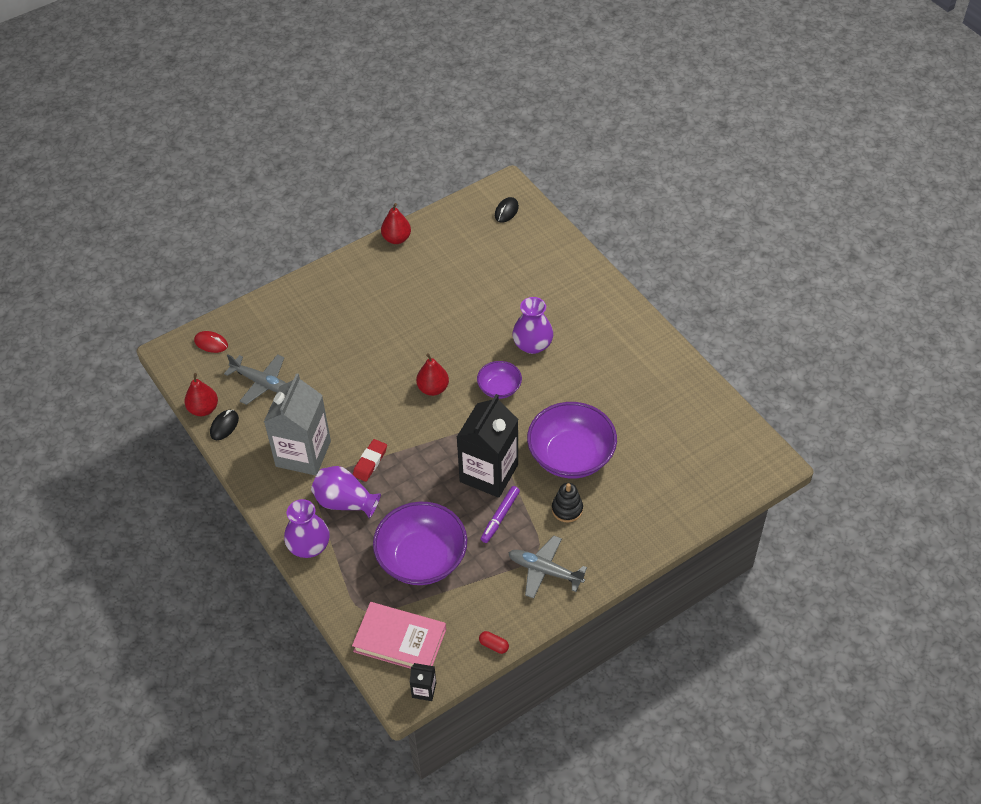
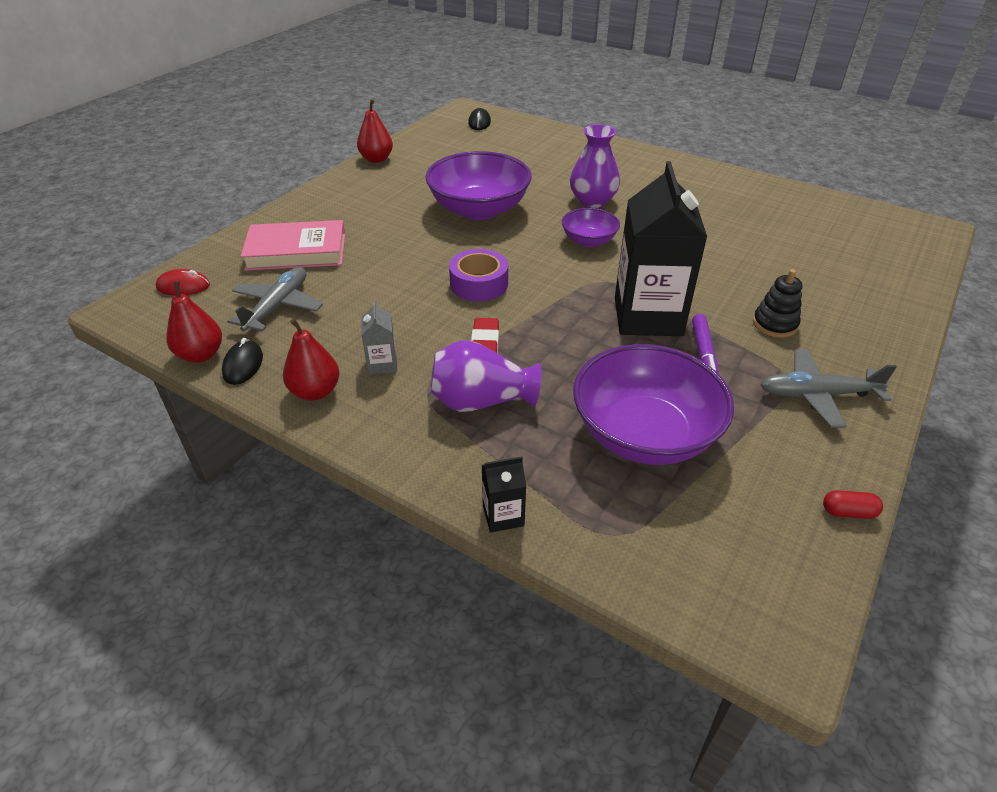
camera: 25 degrees left, 10 degrees down
(261, 383) = (277, 307): grey plane -> grey plane turned 75 degrees counterclockwise
(303, 453) = (382, 364): grey carton -> grey carton, size x0.42
(309, 546) = (463, 473): purple vase -> none
(397, 405) = (479, 284): none -> purple tape
(400, 640) = (706, 559): pink book -> pink book (296, 251)
(424, 690) = (812, 625): black carton -> black carton (503, 515)
(433, 388) = (511, 259): red pear -> red pear (315, 391)
(571, 456) = (726, 276): purple bowl -> purple bowl (479, 209)

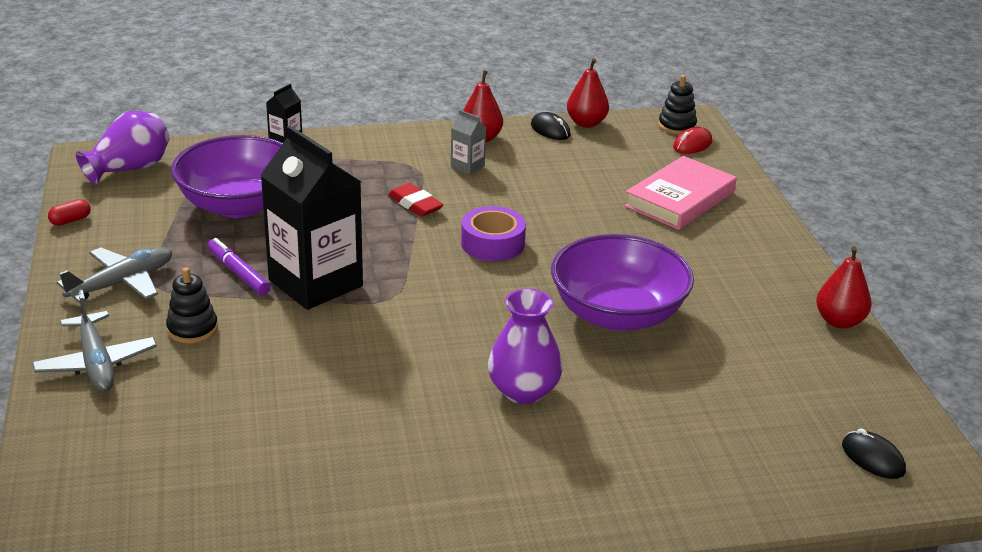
camera: 135 degrees right, 10 degrees down
(149, 309) = (677, 126): none -> black stacking toy
(277, 307) = (603, 162): grey plane -> grey plane (96, 363)
(481, 401) = (370, 176): purple vase -> purple vase (130, 169)
(588, 241) = (458, 333): purple bowl -> none

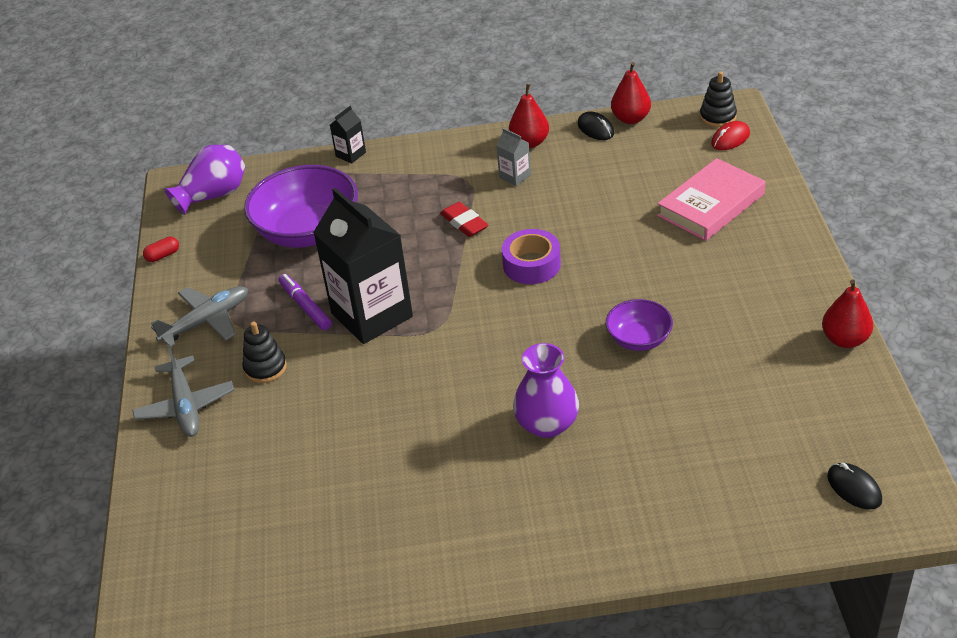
camera: 10 degrees right, 10 degrees up
(617, 314) = (638, 339): purple bowl -> purple bowl, size x0.52

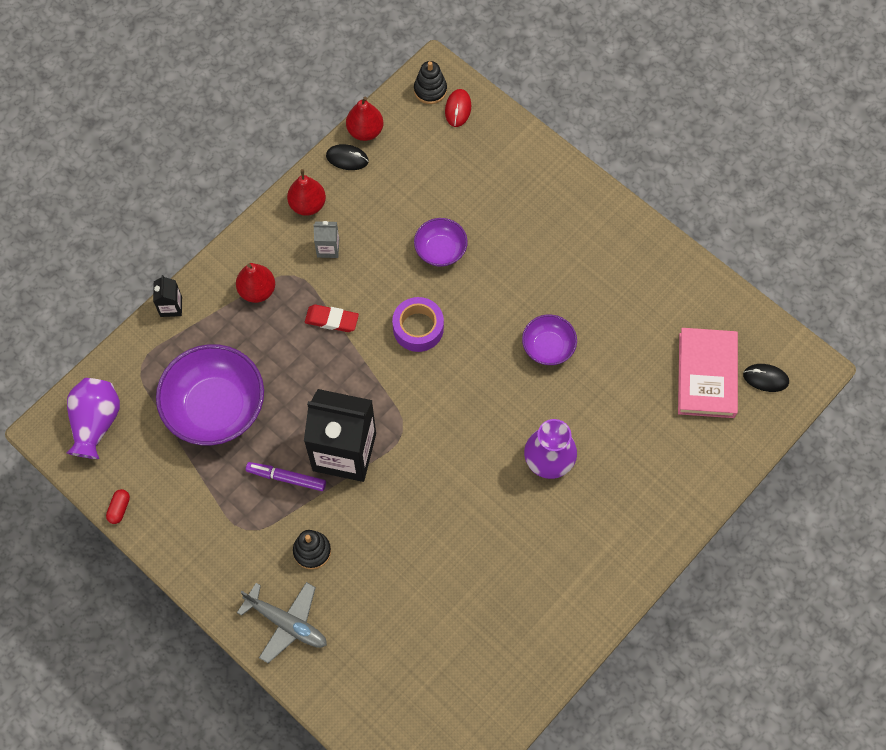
camera: 45 degrees left, 25 degrees up
(206, 321) = (223, 543): grey plane -> none
(611, 222) = (440, 250): none -> purple bowl
(711, 205) = (497, 188): pink book -> pink book (706, 375)
(845, 339) = (676, 260): red pear -> red pear (257, 290)

